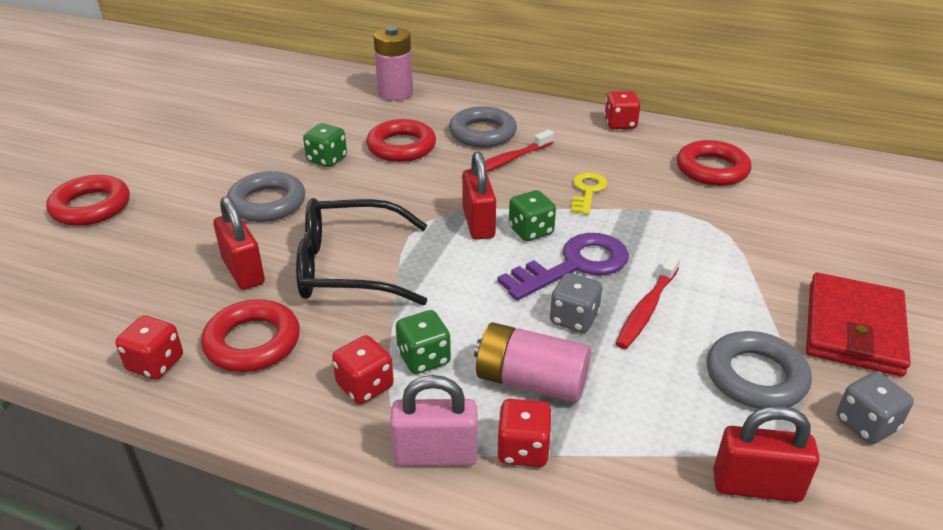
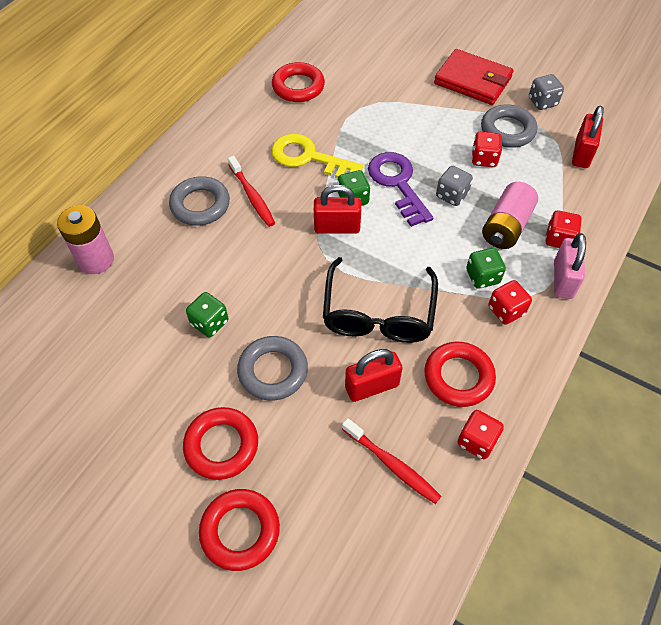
camera: 80 degrees left, 20 degrees up
(401, 147) = (205, 264): red ring -> red ring (221, 445)
(587, 191) = (309, 158): yellow key -> yellow key, size x1.69
(620, 124) = (216, 117): red dice -> red dice (484, 159)
(647, 309) = (446, 159): red toothbrush -> red toothbrush (392, 464)

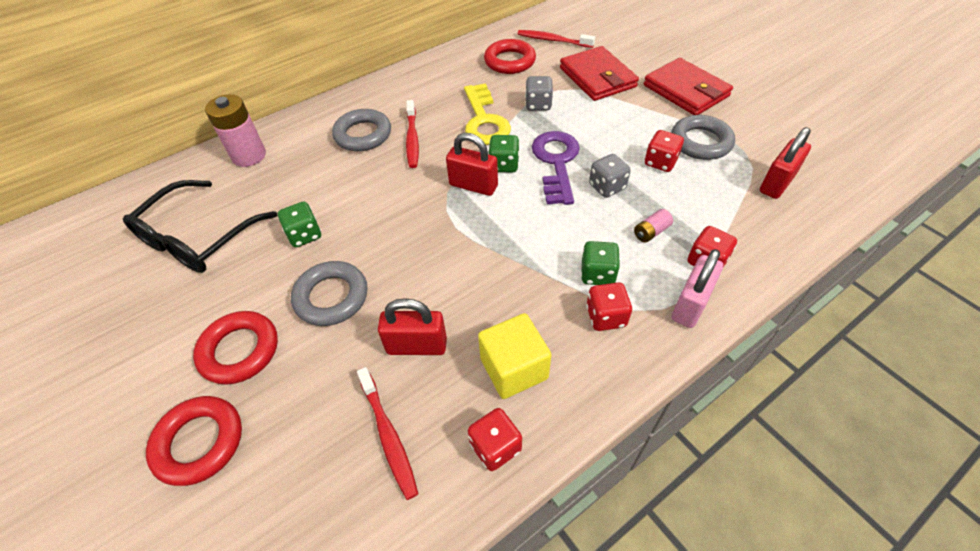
camera: 25 degrees right, 5 degrees down
(309, 158) = (484, 120): yellow key -> yellow key turned 150 degrees counterclockwise
(327, 53) = (553, 40): none -> red toothbrush
(378, 313) = (466, 276): black glasses -> black glasses (198, 238)
(389, 85) = (597, 77): none -> red wallet
(458, 377) = (514, 368): red ring -> yellow cube
(506, 226) = (651, 232): pink battery -> pink battery, size x0.50
(542, 102) = (754, 125): grey dice -> grey dice (538, 105)

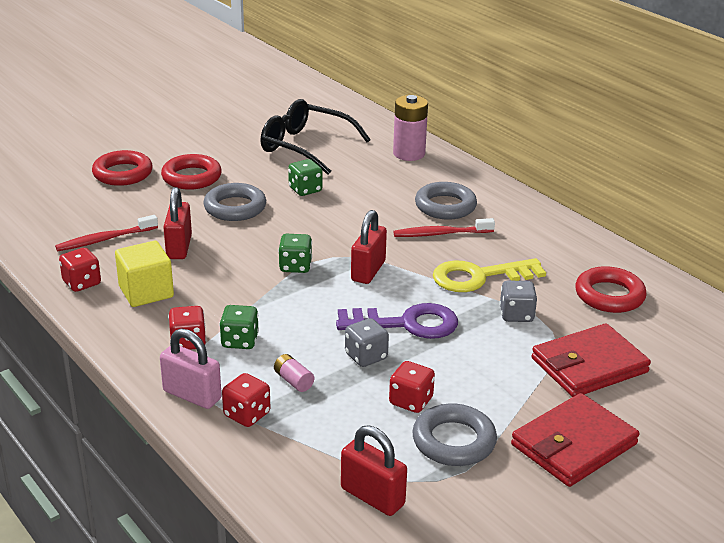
camera: 85 degrees right, 20 degrees down
(504, 165) = (401, 289): green dice -> green dice (295, 266)
(553, 40) = (675, 332): red toothbrush -> none

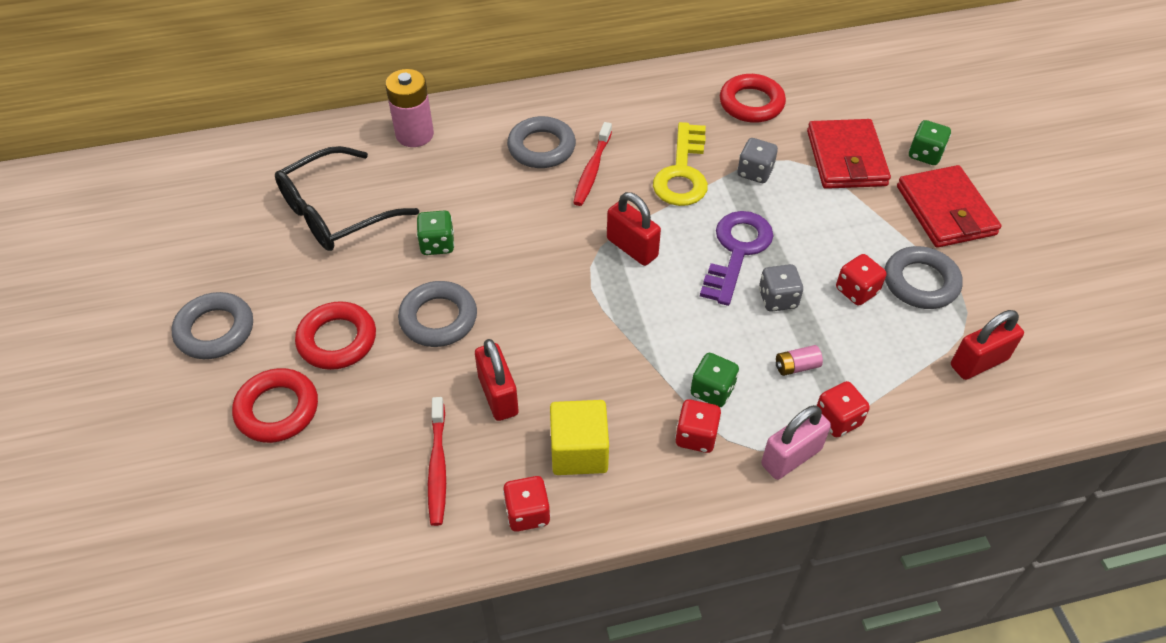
camera: 65 degrees left, 20 degrees up
(174, 137) = (215, 330): none -> grey ring
(179, 247) = (498, 395): red padlock -> red padlock turned 45 degrees clockwise
(295, 266) = (594, 302): green dice -> green dice (925, 154)

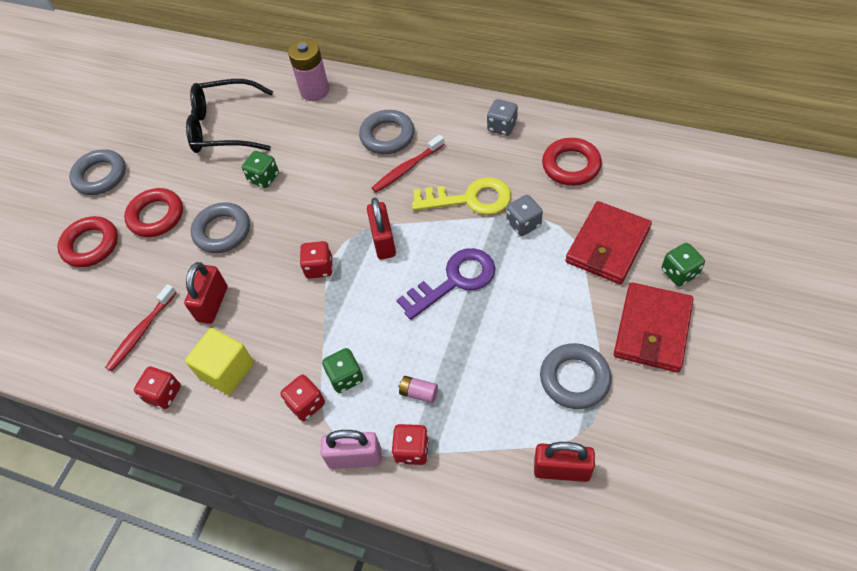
camera: 40 degrees right, 5 degrees up
(682, 172) = (469, 199): yellow key -> yellow key turned 135 degrees counterclockwise
(777, 299) = (451, 333): grey dice -> grey dice (502, 126)
(856, 291) = (517, 358): red dice -> red dice (319, 268)

